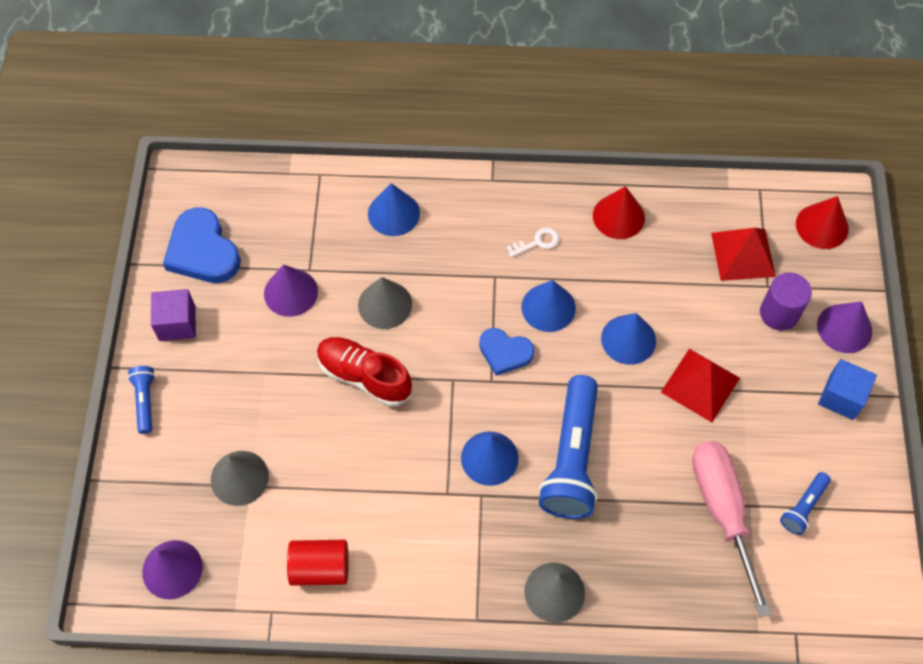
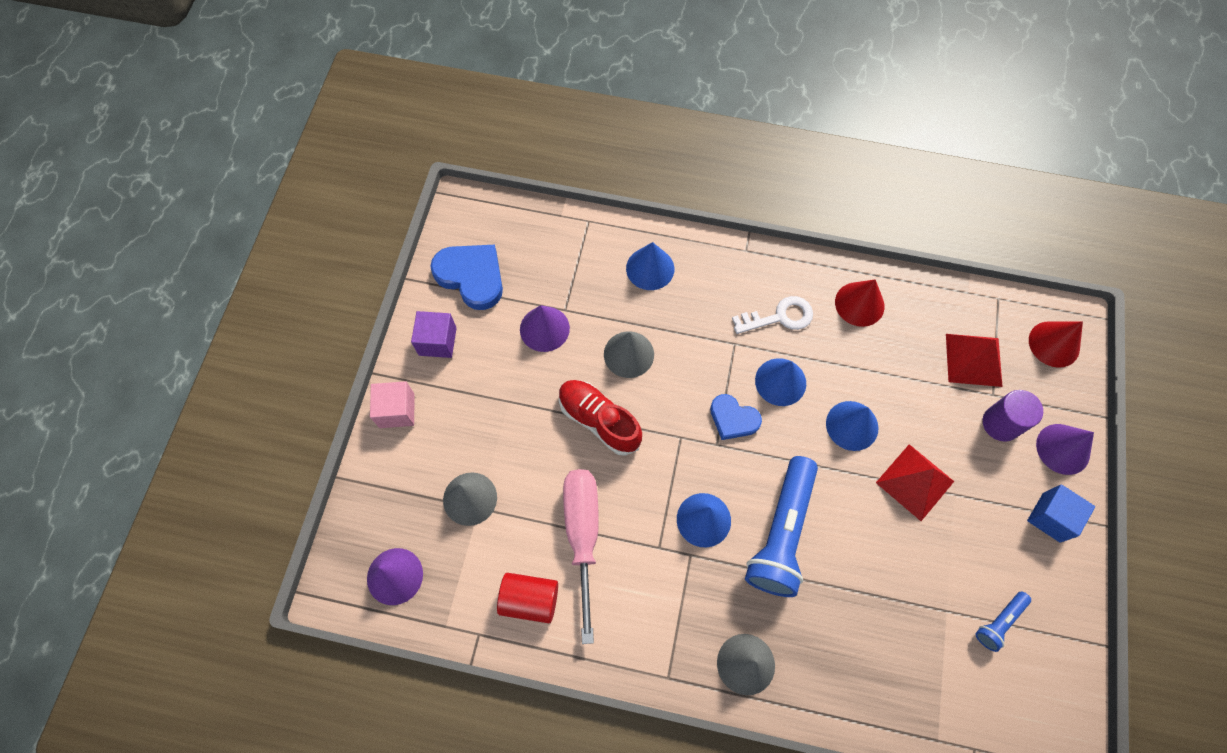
camera: 10 degrees right, 5 degrees up
(145, 401) = (397, 410): blue flashlight -> pink cube
(202, 251) = (471, 277): blue heart -> blue heart turned 150 degrees clockwise
(537, 242) = (779, 317): white key -> white key, size x1.59
(722, 511) = (919, 612): pink screwdriver -> pink screwdriver (583, 535)

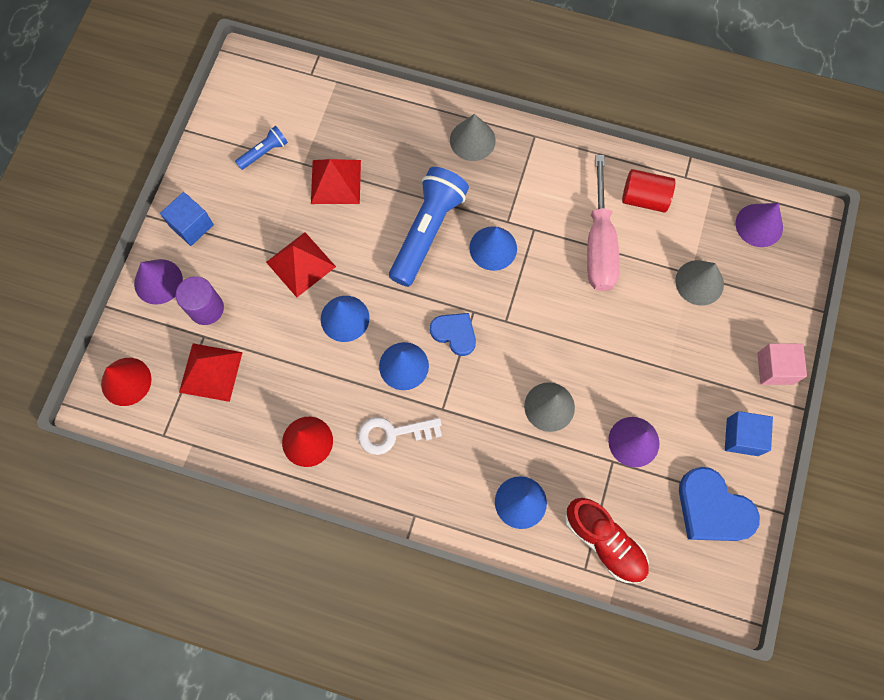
camera: 175 degrees left, 5 degrees up
(437, 341) = (742, 437): purple cube -> blue cube
(599, 420) = (581, 342): red shoe -> red shoe (604, 542)
(901, 589) = (336, 181): none -> red pyramid

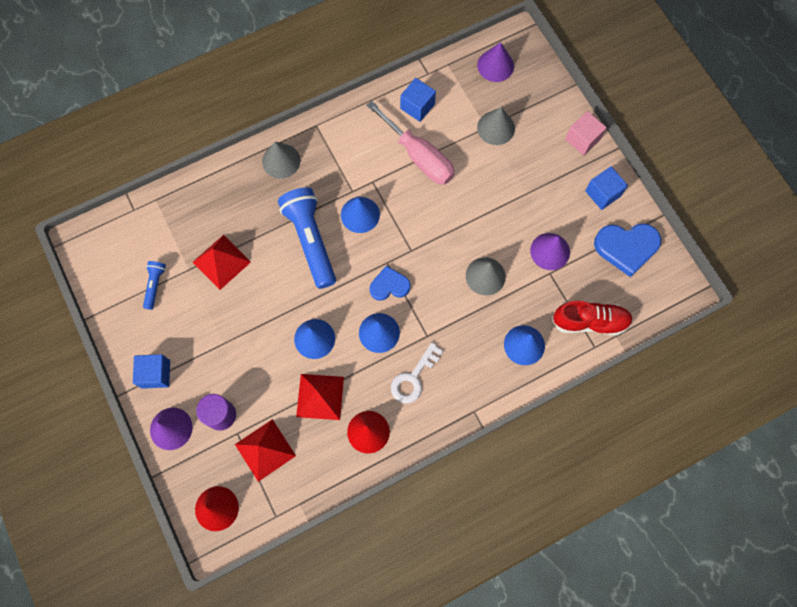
camera: 45 degrees left, 0 degrees up
(301, 264) = (253, 332): red pyramid -> red pyramid (320, 396)
(644, 198) = (417, 106): red cylinder -> blue cube

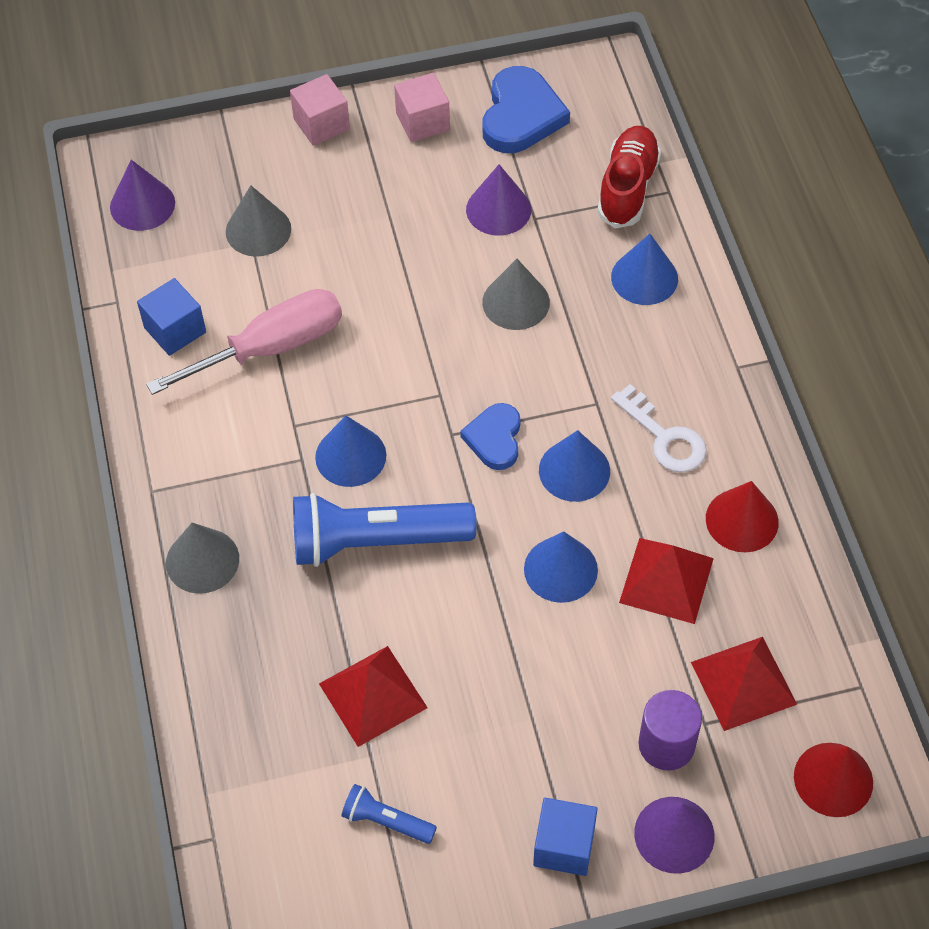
camera: 75 degrees left, 15 degrees down
(602, 193) = (422, 122): blue cube -> pink cube

